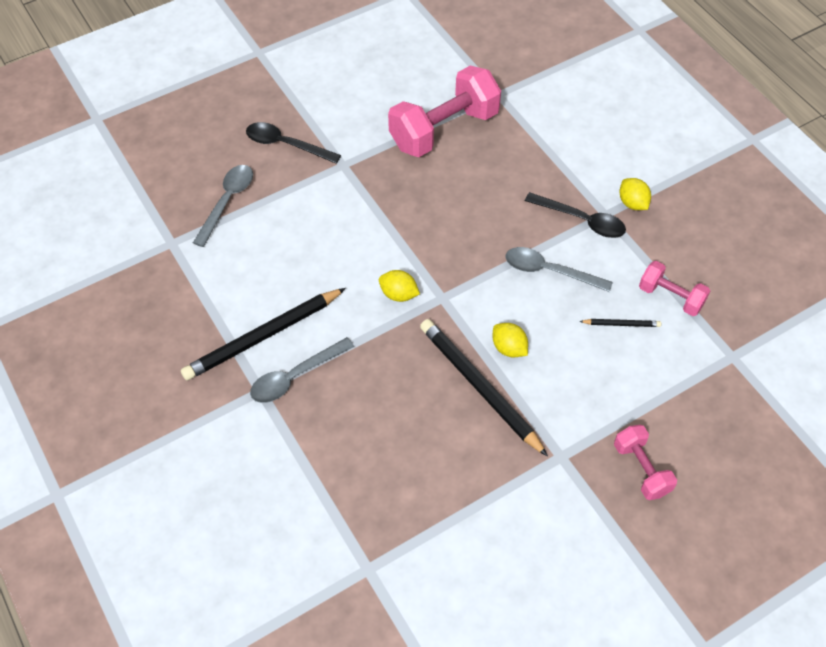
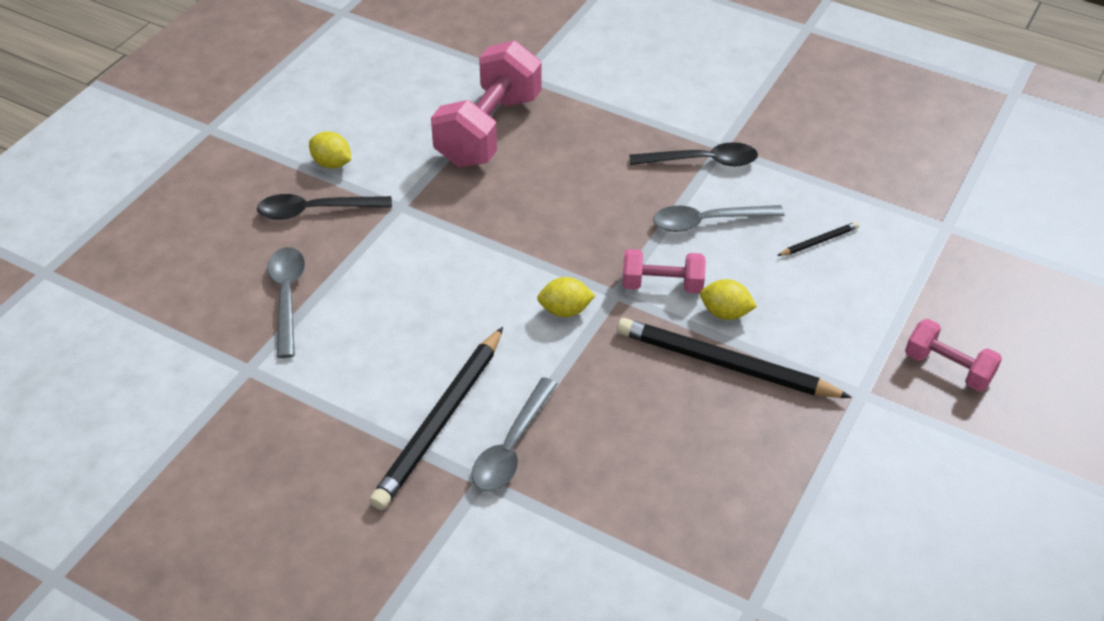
camera: 30 degrees left, 10 degrees down
(632, 203) = (740, 126): yellow lemon -> yellow lemon (332, 163)
(670, 297) = (845, 197): pink dumbbell -> pink dumbbell (662, 285)

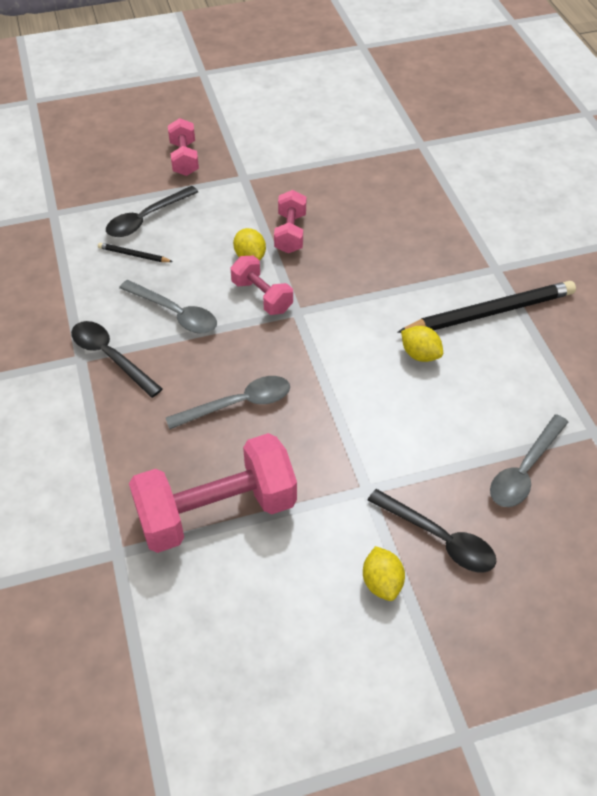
camera: 135 degrees left, 5 degrees up
(511, 446) = (461, 273): grey spoon -> grey spoon (238, 404)
(565, 310) = (341, 323): yellow lemon -> yellow lemon (420, 354)
(725, 364) = (290, 233): black pencil -> pink dumbbell
(867, 280) = (146, 218): none -> black spoon

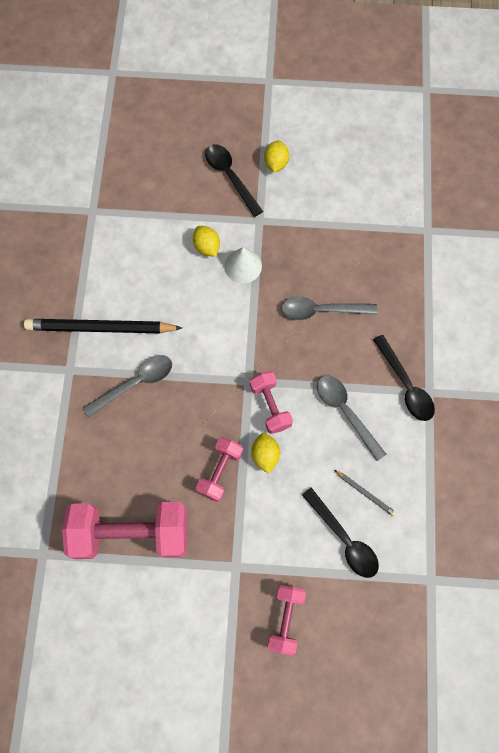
camera: 160 degrees left, 20 degrees up
(134, 255) = (365, 493): black pencil -> grey pencil
(146, 218) = (344, 539): black spoon -> black spoon turned 75 degrees clockwise
(217, 511) = (359, 236): pink dumbbell -> pink dumbbell (131, 533)
(361, 425) = (243, 266): none -> white cone
(420, 354) = (173, 308): yellow lemon -> yellow lemon (207, 247)
(524, 470) = (154, 200): grey spoon -> grey spoon (135, 383)

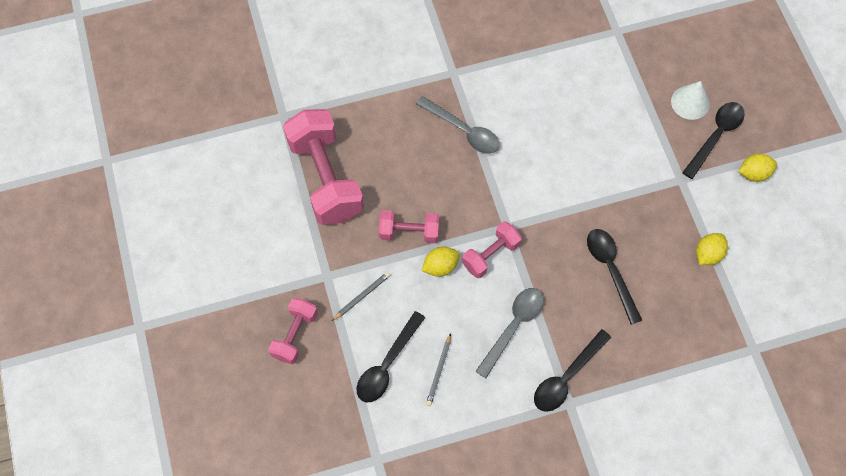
camera: 70 degrees right, 5 degrees down
(101, 328) = (503, 82): black pencil -> none
(207, 247) = (628, 142): yellow lemon -> yellow lemon (708, 254)
(243, 266) = (624, 181): white cone -> white cone (690, 102)
(269, 539) = (362, 296): none -> grey pencil
(285, 619) = (295, 335): pink dumbbell -> pink dumbbell turned 60 degrees counterclockwise
(321, 310) = (610, 270): grey spoon -> black spoon

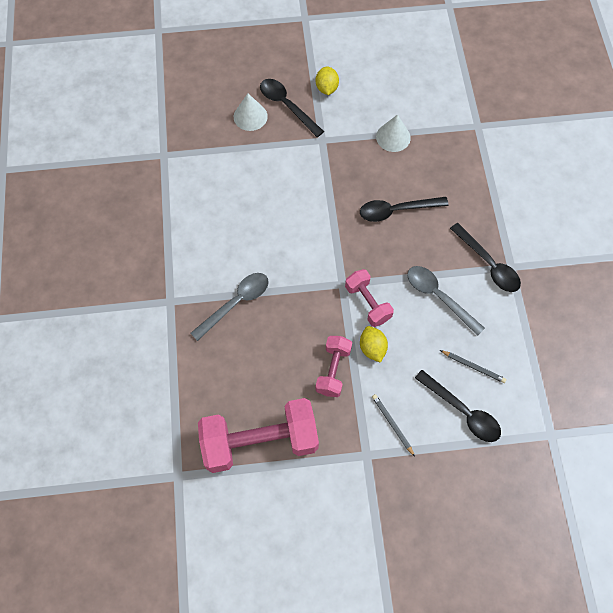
camera: 80 degrees left, 0 degrees up
(295, 335) = (424, 495): pink dumbbell -> none
(708, 254) = (393, 137): yellow lemon -> white cone

